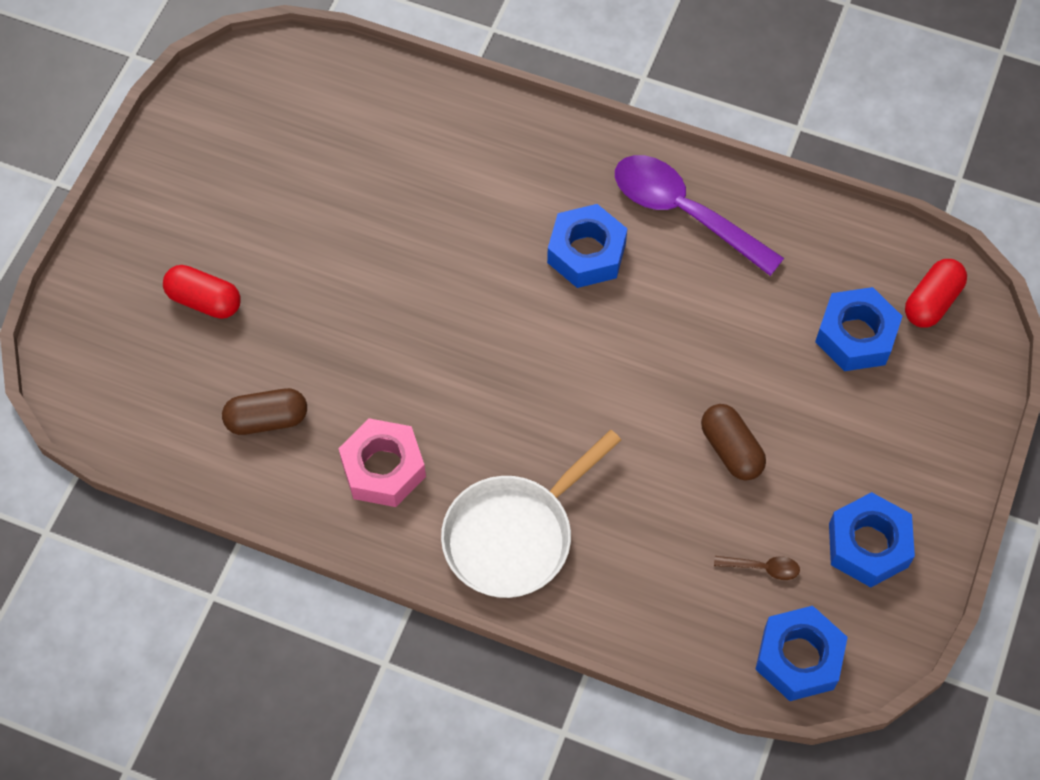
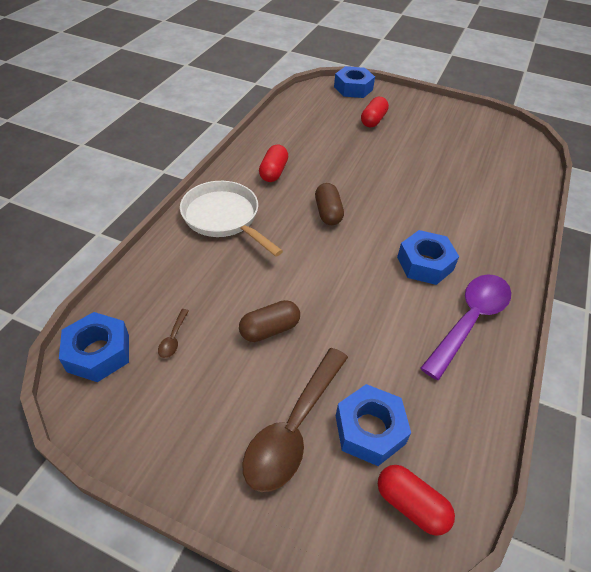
camera: 90 degrees right, 15 degrees down
(267, 419) = (305, 136): brown capsule -> brown capsule (328, 213)
(383, 468) = (273, 172): pink nut -> red capsule
(867, 414) = (293, 428): none -> brown spoon
(868, 545) = (175, 412): blue nut -> blue nut (353, 88)

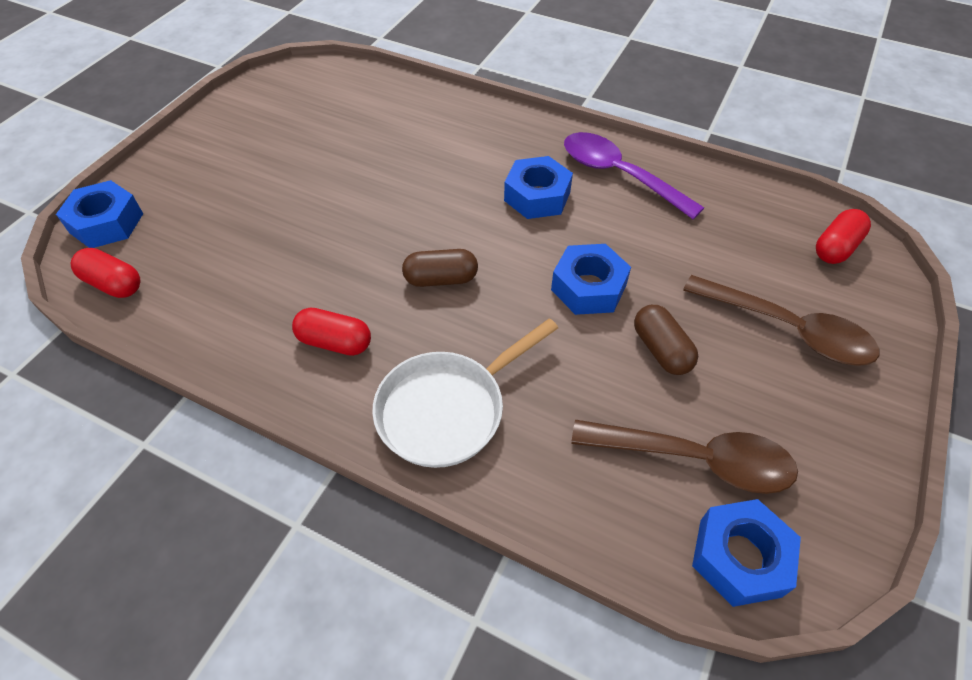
camera: 85 degrees left, 5 degrees up
(173, 338) = (695, 459): brown spoon -> brown spoon, size x2.49
(370, 430) = (771, 268): blue nut -> blue nut (588, 287)
(373, 120) = (217, 208): red capsule -> red capsule (113, 284)

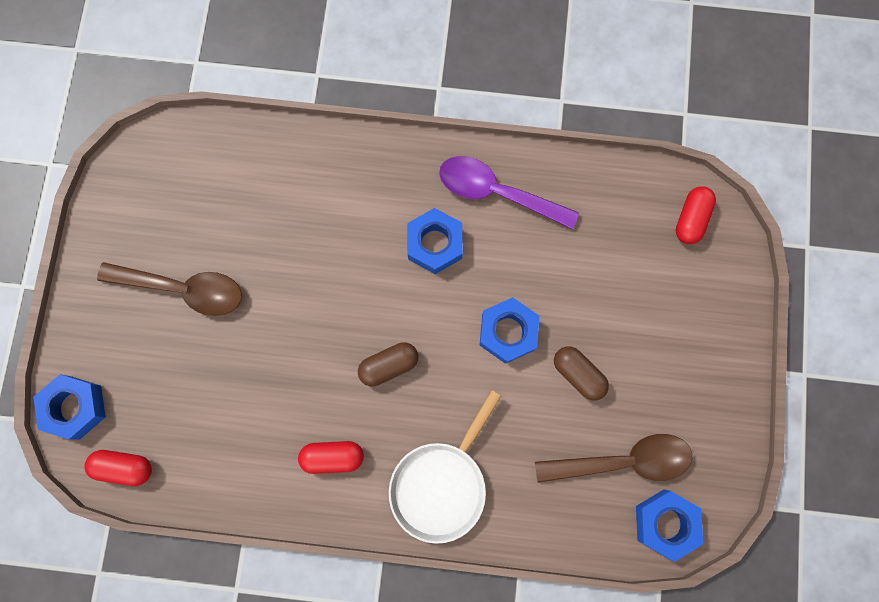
camera: 20 degrees left, 25 degrees up
(788, 329) = (667, 321): brown spoon -> brown spoon (184, 289)

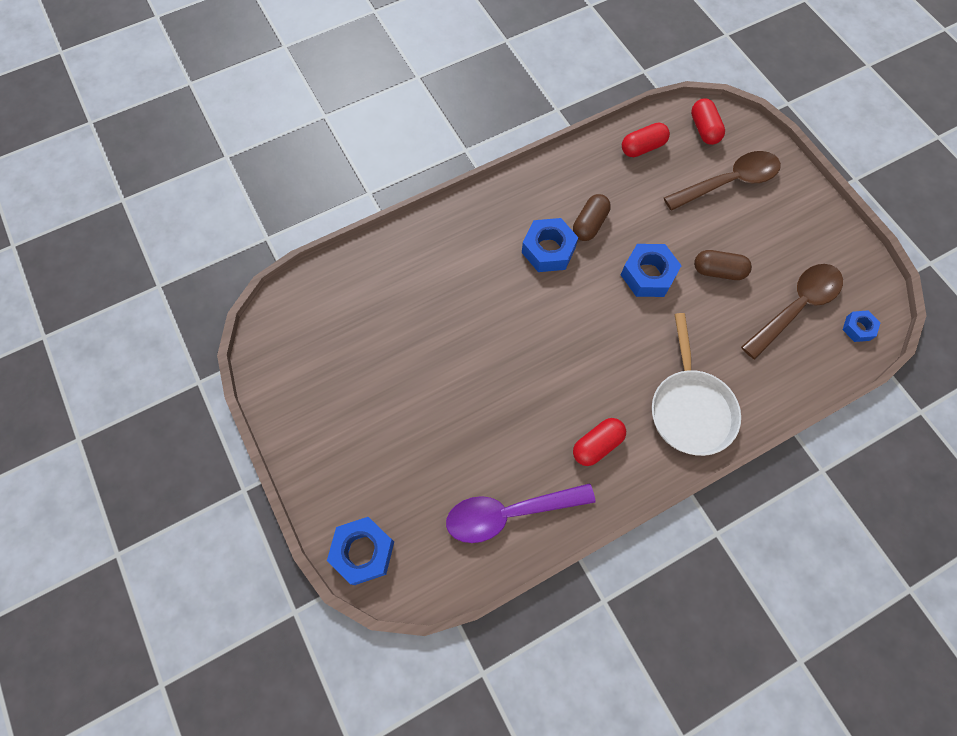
camera: 35 degrees left, 10 degrees down
(124, 467) = (440, 569): red capsule -> red capsule (642, 147)
(184, 289) = (384, 402): brown spoon -> brown spoon (729, 182)
(389, 365) = (584, 352): brown capsule -> brown capsule (589, 224)
(497, 192) = (563, 190): purple spoon -> purple spoon (509, 513)
(665, 523) = (858, 328): blue nut -> blue nut, size x0.56

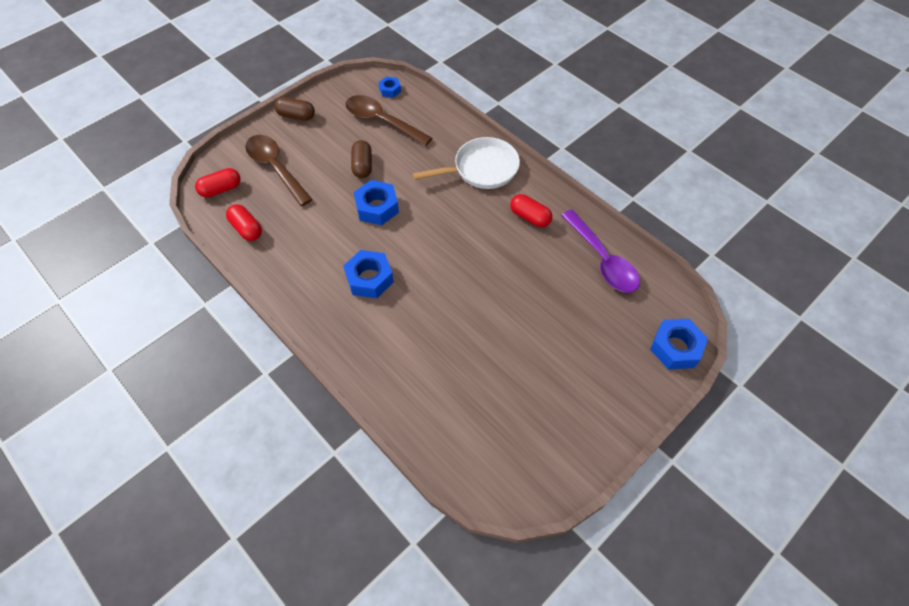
camera: 105 degrees left, 10 degrees down
(589, 224) = (336, 254): brown capsule -> brown capsule (296, 116)

